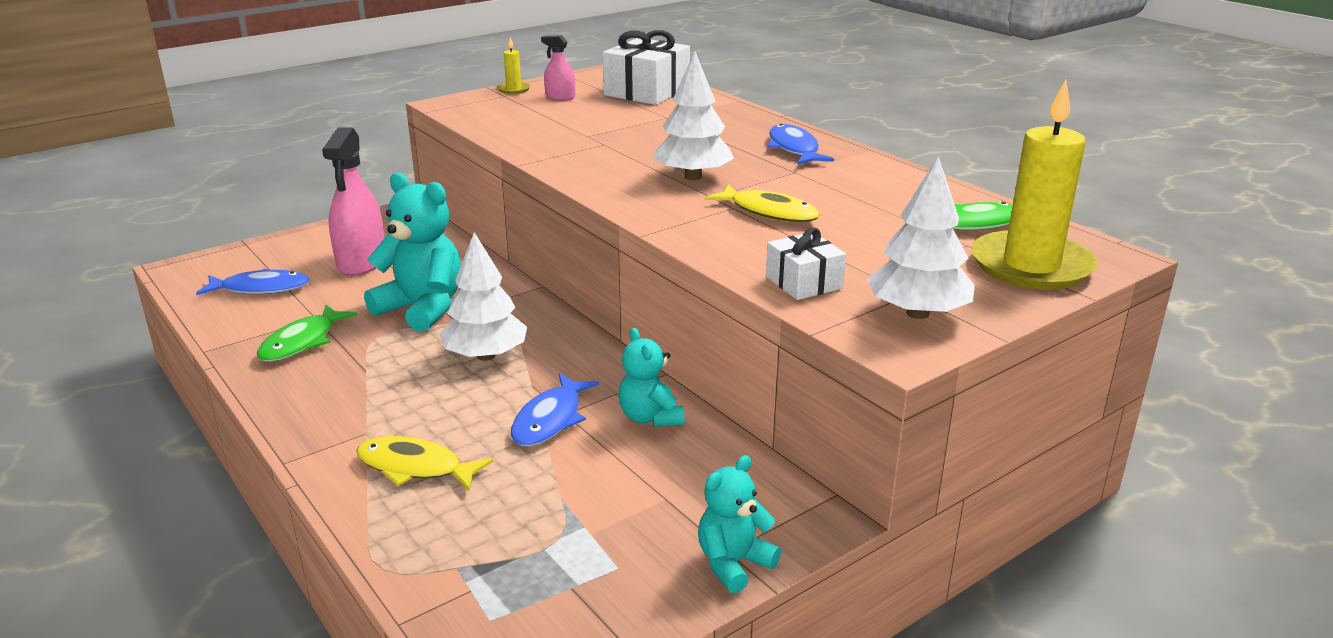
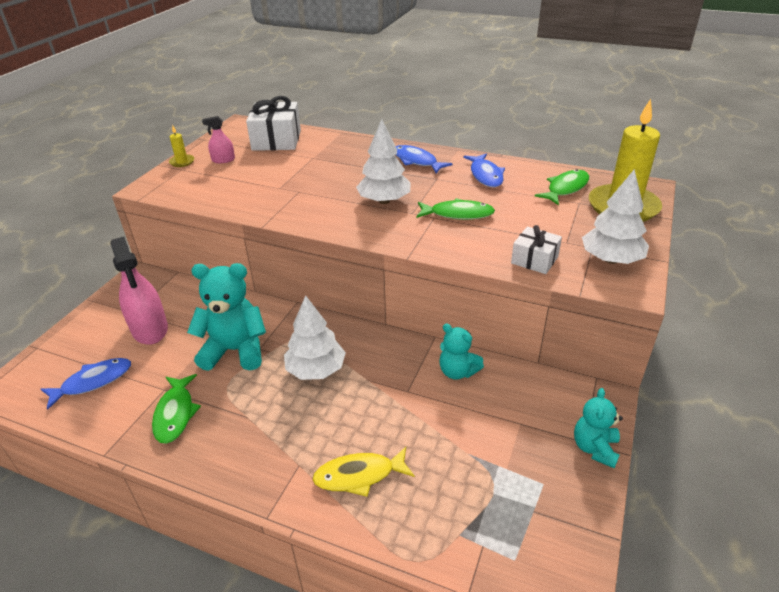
camera: 30 degrees left, 10 degrees up
(550, 419) = (404, 399): blue fish -> blue fish (485, 175)
(769, 212) = (458, 214): yellow fish -> green fish

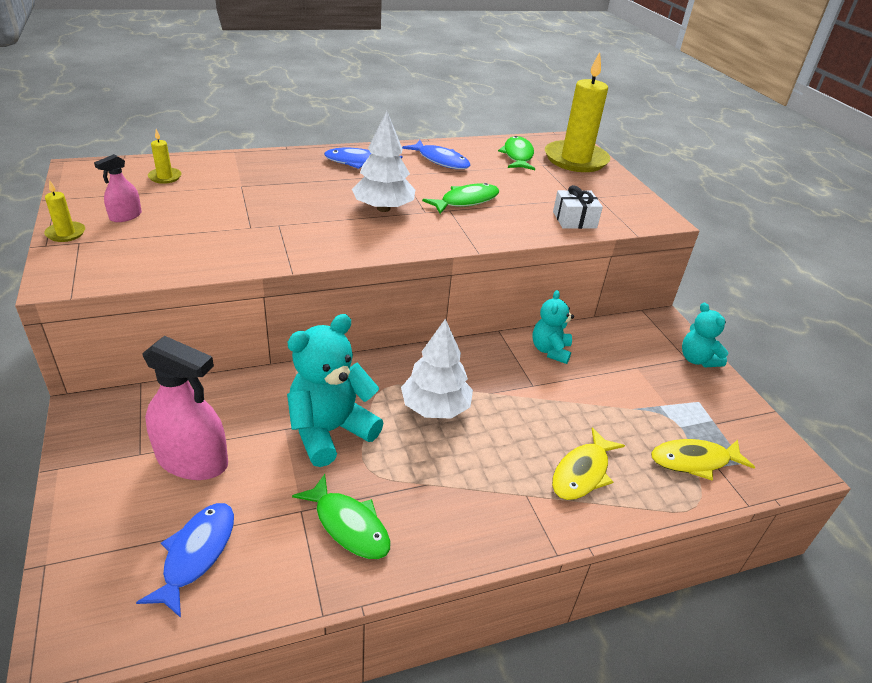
camera: 45 degrees left, 0 degrees up
(276, 140) = (165, 177): white gift -> yellow candle
(457, 371) = (550, 350): turquoise teddy bear -> turquoise teddy bear turned 105 degrees clockwise
(466, 527) = (694, 461): none -> yellow fish
(611, 259) = (621, 202): white tree -> none

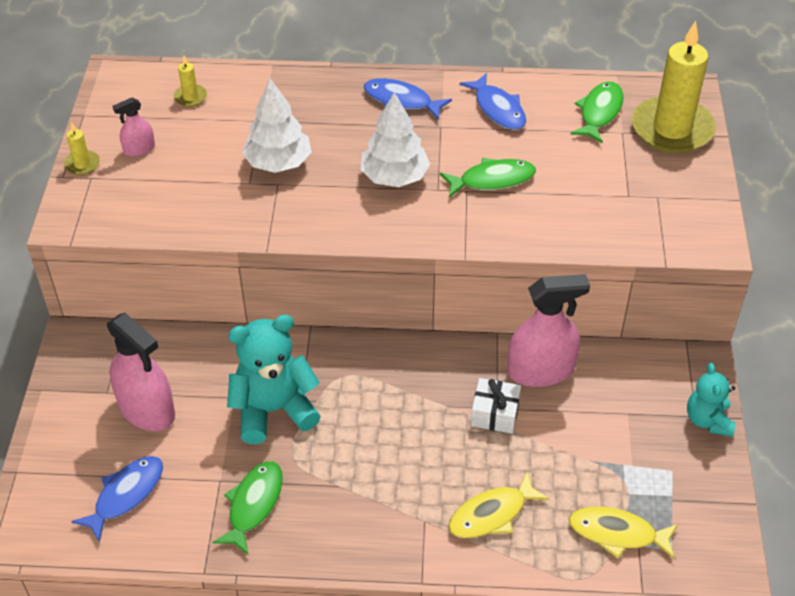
camera: 25 degrees right, 10 degrees up
(348, 525) = (253, 505): green fish -> green fish turned 135 degrees counterclockwise
(435, 407) = (383, 409): white tree -> white tree (278, 163)
(550, 350) = (540, 370): turquoise teddy bear -> pink spray bottle
(574, 220) = (604, 229): white gift -> white gift (495, 414)

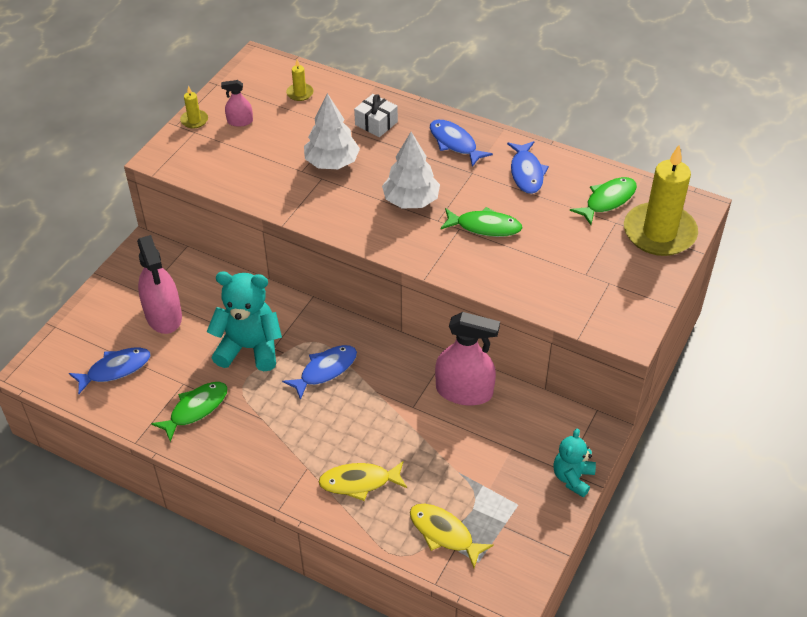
camera: 25 degrees right, 0 degrees up
(376, 404) = (325, 370): none -> blue fish
(495, 414) = (408, 410): white gift -> white gift (376, 123)

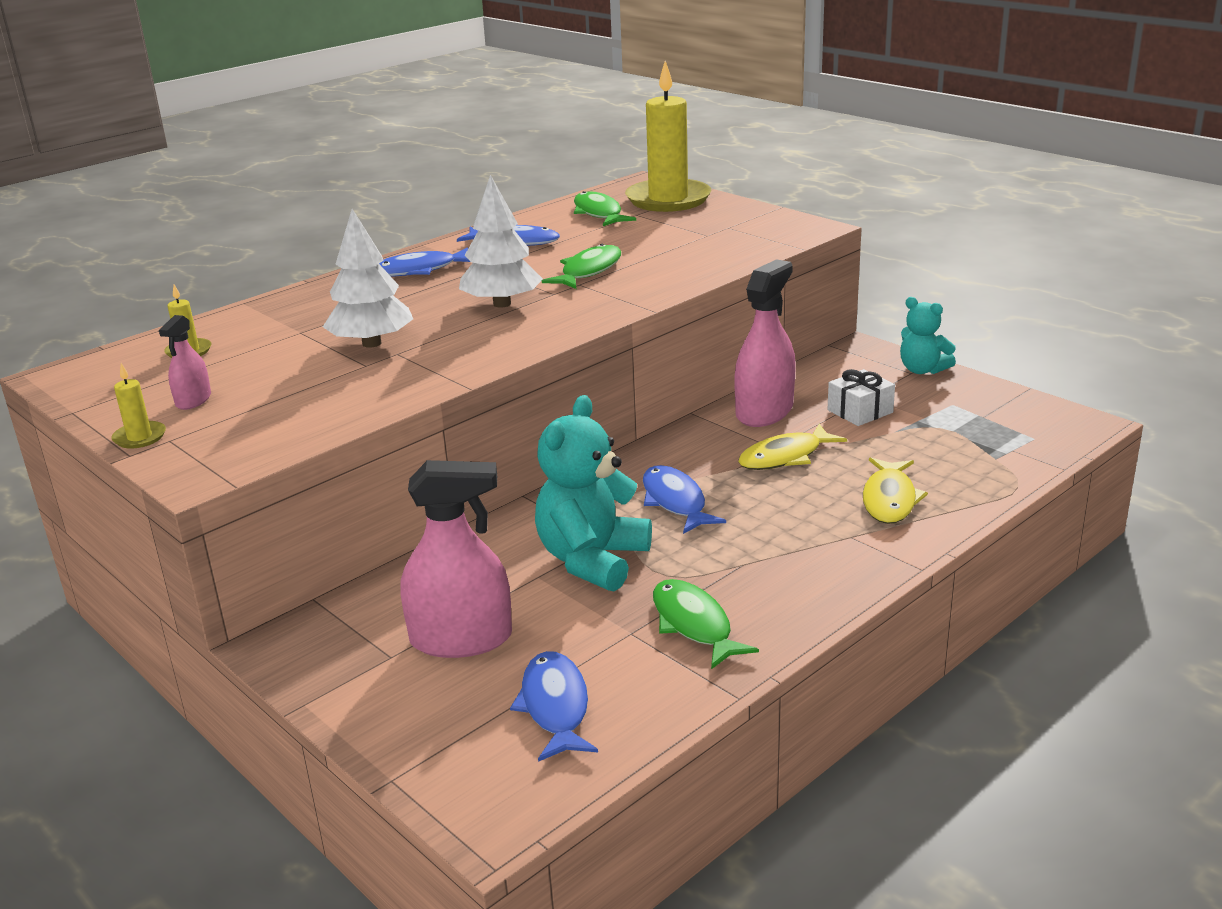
camera: 70 degrees left, 20 degrees down
(376, 123) = (323, 309): white gift -> white gift (860, 411)
(444, 533) = (988, 453): yellow fish -> yellow fish (785, 457)

